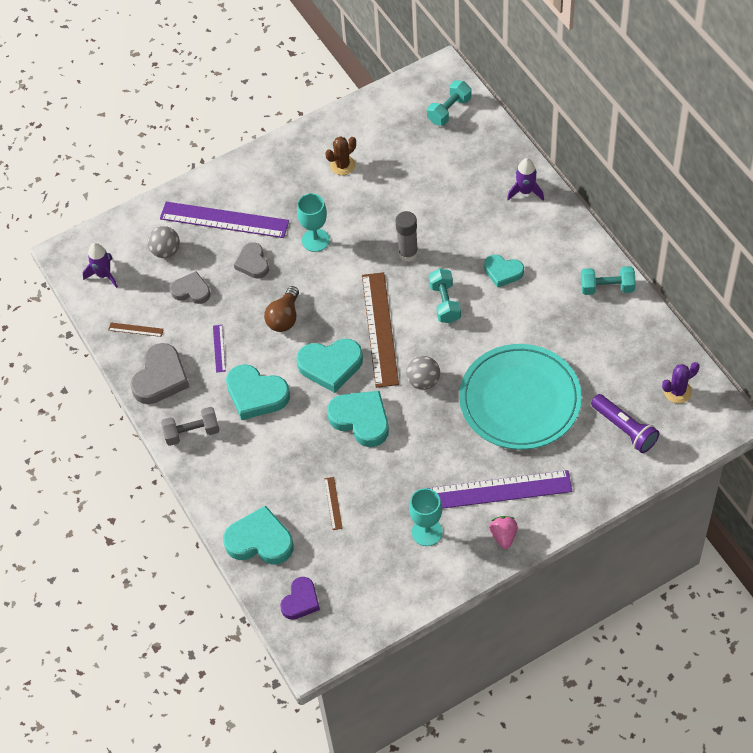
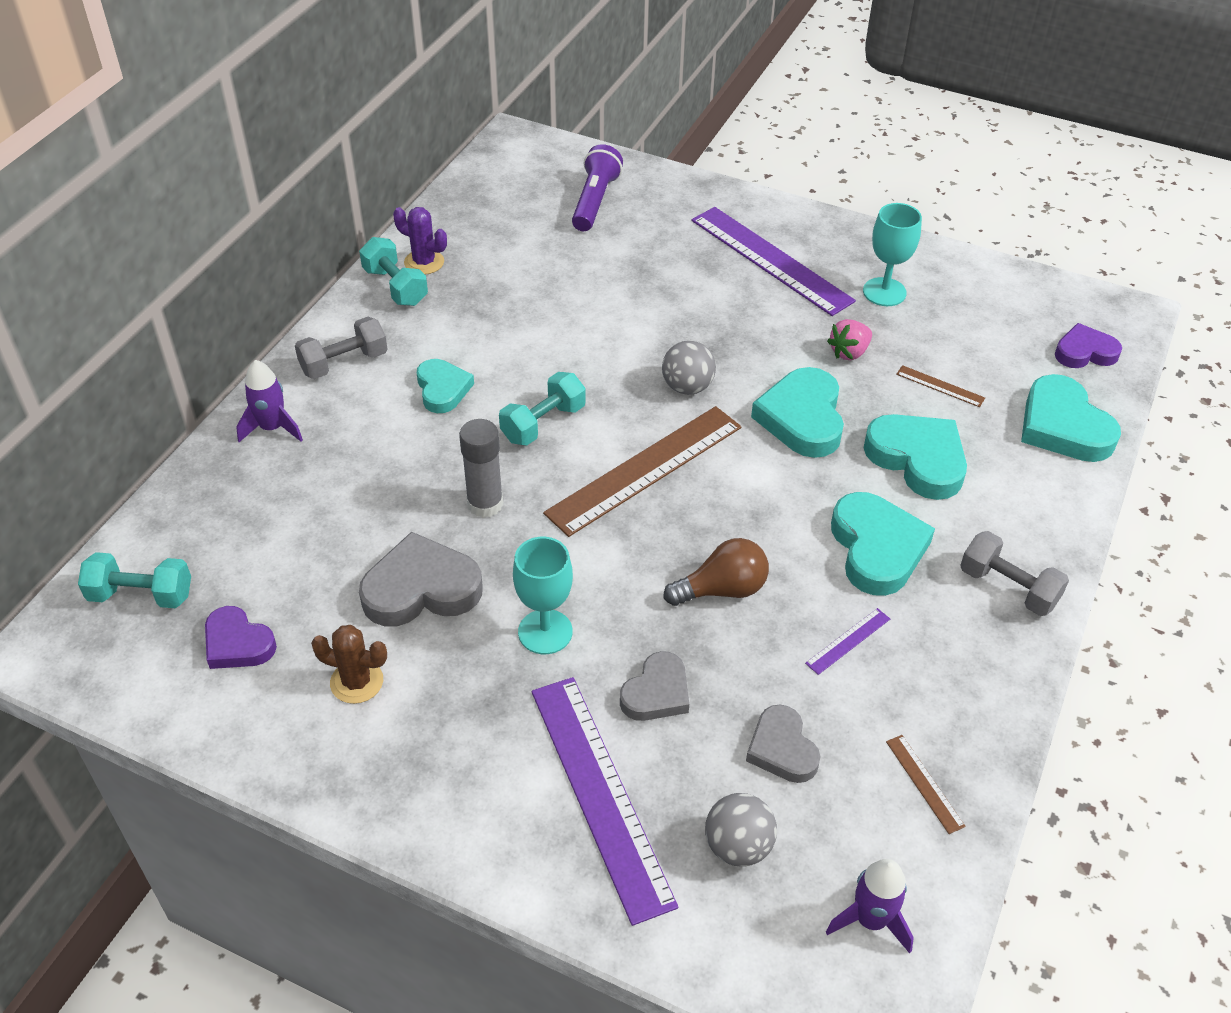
camera: 130 degrees left, 10 degrees down
(160, 378) = (969, 686): grey heart -> grey heart (421, 589)
(330, 366) = (752, 491): turquoise heart -> turquoise heart (917, 459)
(333, 503) = (940, 386): brown ruler -> brown ruler turned 75 degrees clockwise
(395, 134) = (237, 643): none -> purple heart
(503, 536) = (822, 234): pink strawberry -> pink strawberry (849, 352)
(520, 400) = (633, 292): turquoise plate -> none
(555, 239) = (344, 363): none -> grey dumbbell
(677, 391) = (507, 182): purple cactus -> purple cactus (424, 262)

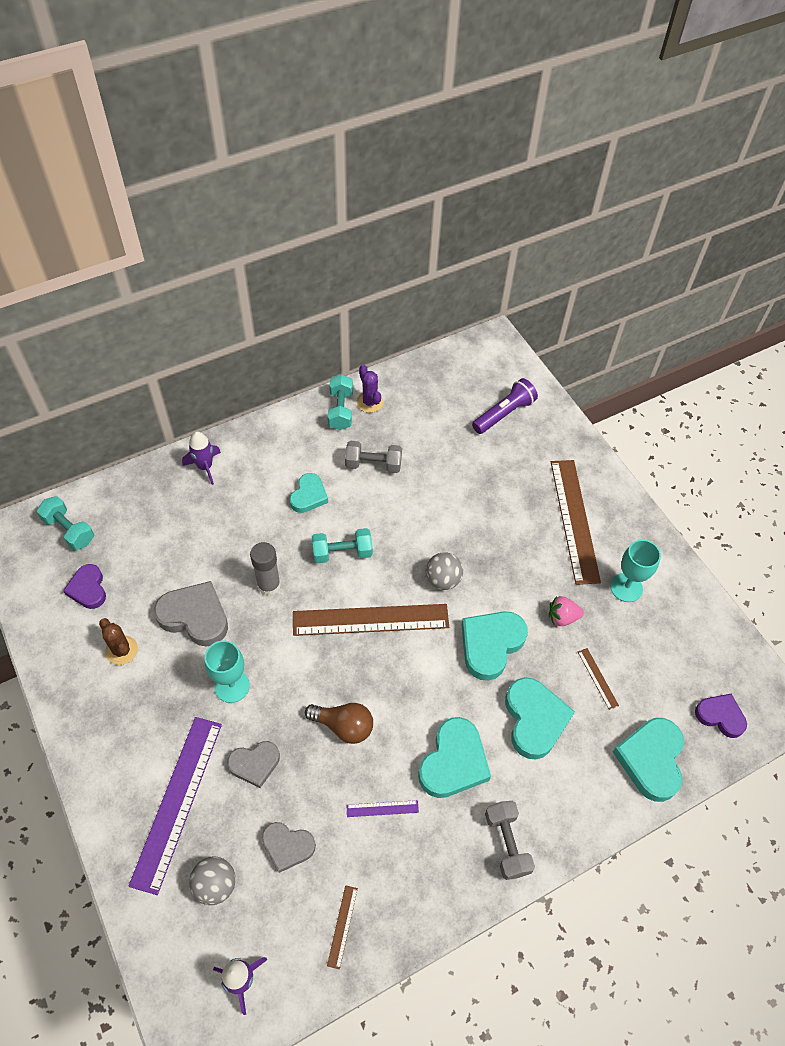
camera: 35 degrees right, 10 degrees up
(344, 363) = (273, 446): grey dumbbell -> grey dumbbell (373, 464)
(771, 260) = (574, 520): purple ruler -> brown ruler
(782, 749) = (287, 846): grey heart -> grey heart turned 90 degrees counterclockwise

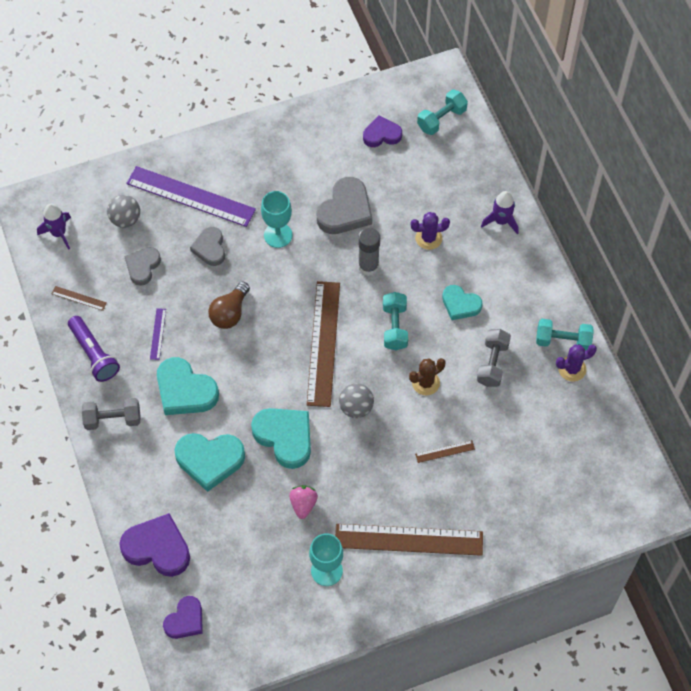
camera: 100 degrees right, 5 degrees up
(121, 650) = (321, 159): brown cactus -> brown cactus (425, 383)
(229, 530) = (428, 238): none -> purple cactus
(504, 414) = (549, 497): purple flashlight -> purple flashlight (94, 354)
(597, 678) = (239, 522): brown ruler -> brown ruler (445, 451)
(651, 760) = (157, 548): turquoise heart -> purple heart

